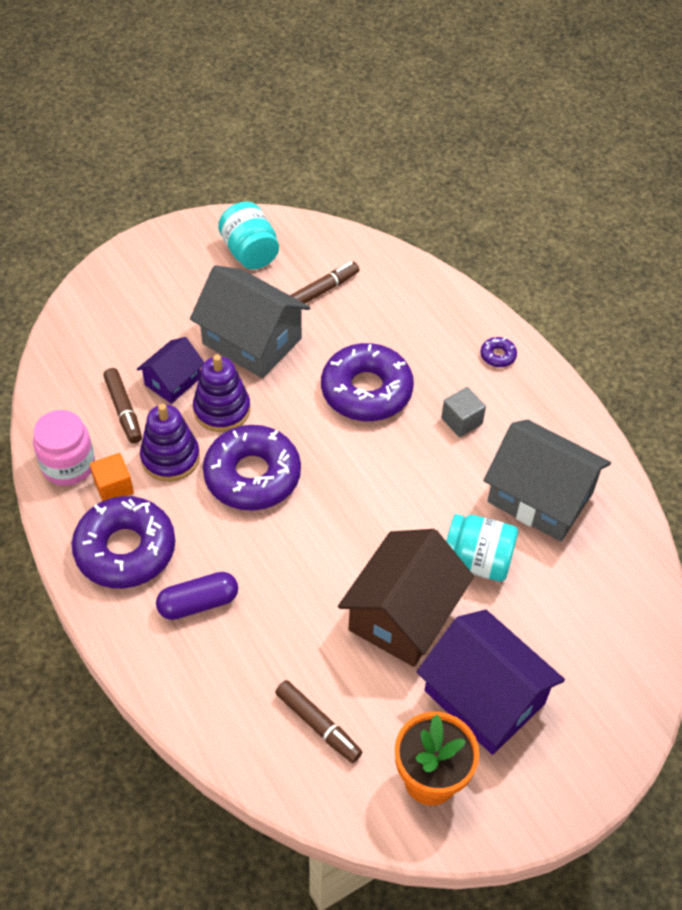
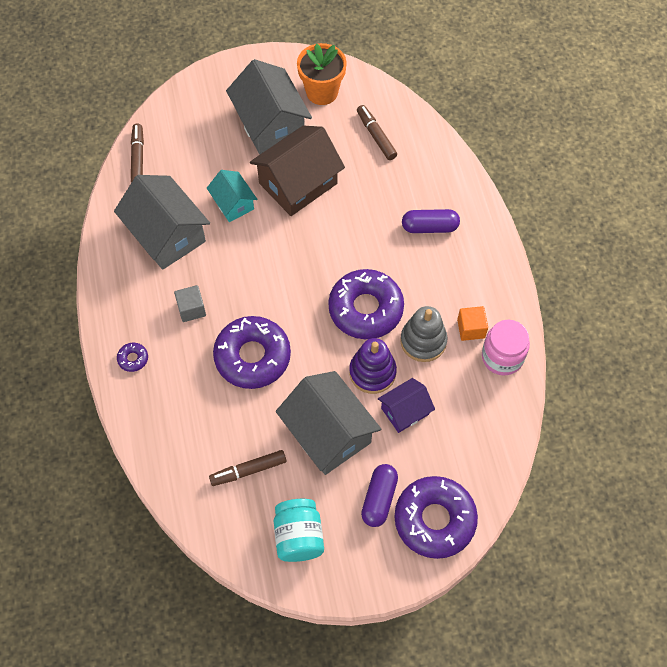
camera: 160 degrees left, 10 degrees up
(123, 410) = (451, 394): brown marker -> brown marker (138, 157)
(125, 549) = (471, 278): purple donut -> purple donut (434, 520)
(170, 458) = (423, 341): purple stacking toy -> grey stacking toy
(178, 299) = (379, 499): none -> purple capsule
(477, 561) = (233, 203): turquoise jar -> turquoise house
(484, 697) = (270, 124): purple house -> grey house

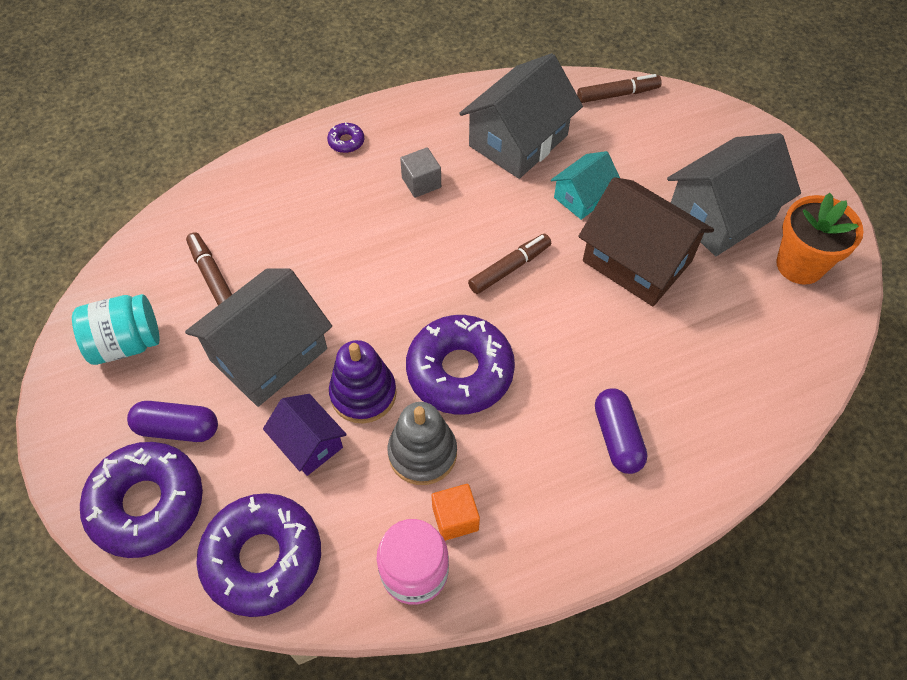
camera: 80 degrees right, 5 degrees down
(252, 356) = (366, 254): purple donut -> purple donut (263, 558)
(376, 136) = (752, 343): brown marker -> brown marker (510, 268)

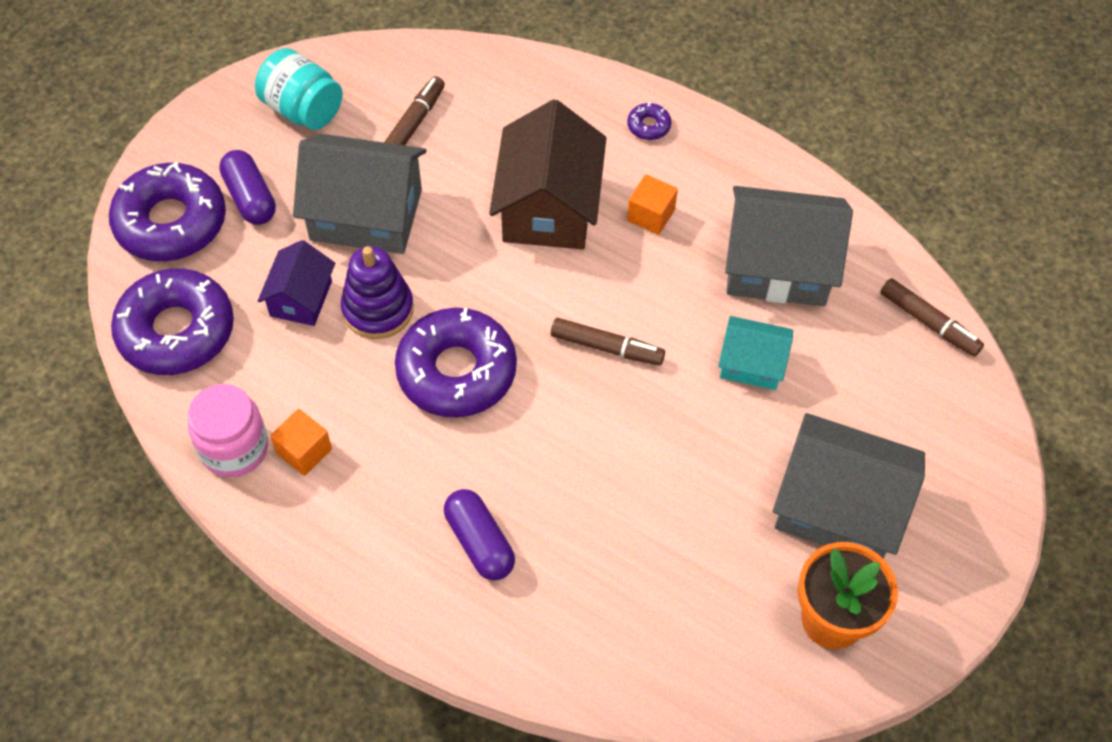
camera: 55 degrees right, 0 degrees up
(421, 182) = (650, 215): grey cube -> orange cube
(422, 453) = (350, 390): grey stacking toy -> none
(617, 437) = (479, 542): purple capsule -> purple capsule turned 75 degrees counterclockwise
(637, 261) = (707, 456): brown house -> brown house (548, 207)

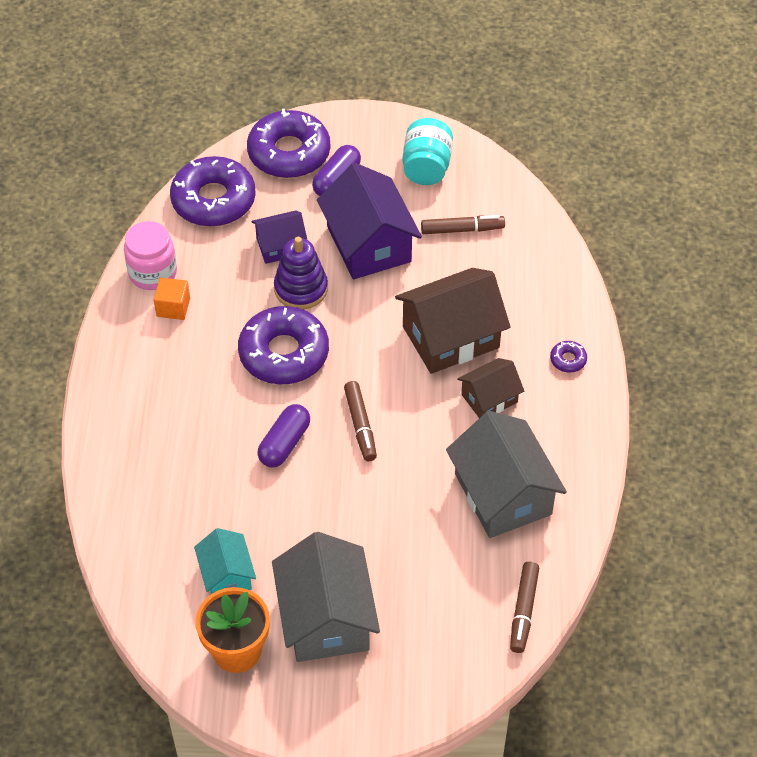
camera: 60 degrees right, 5 degrees down
(366, 215) = (368, 244): grey house -> purple house
(479, 542) = (169, 428): purple capsule -> purple capsule (284, 443)
(650, 215) = (489, 398): orange cube -> brown house
(751, 364) = (407, 515): turquoise house -> turquoise house (226, 575)

